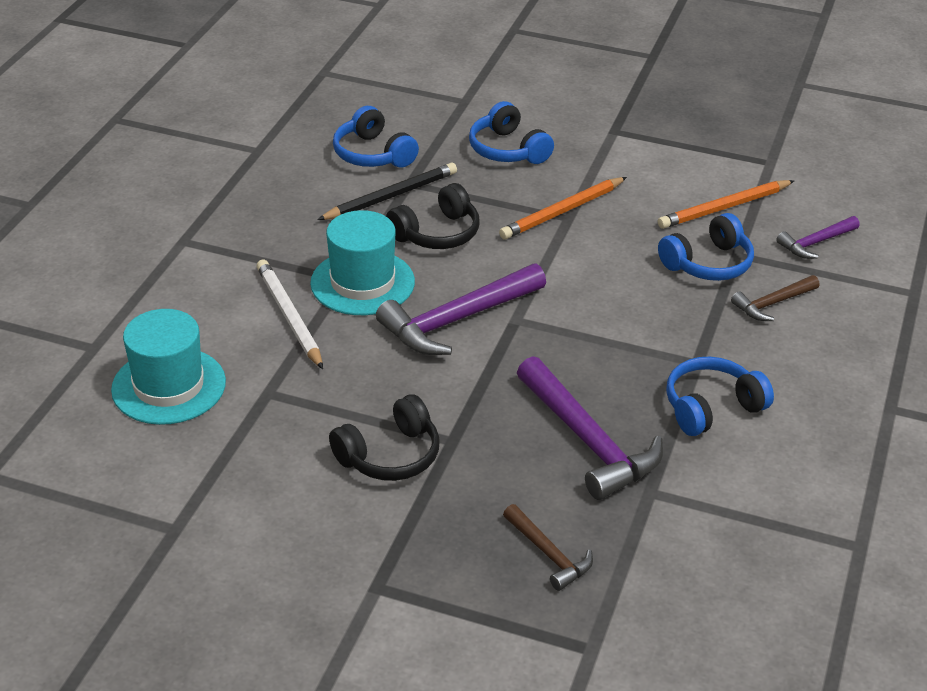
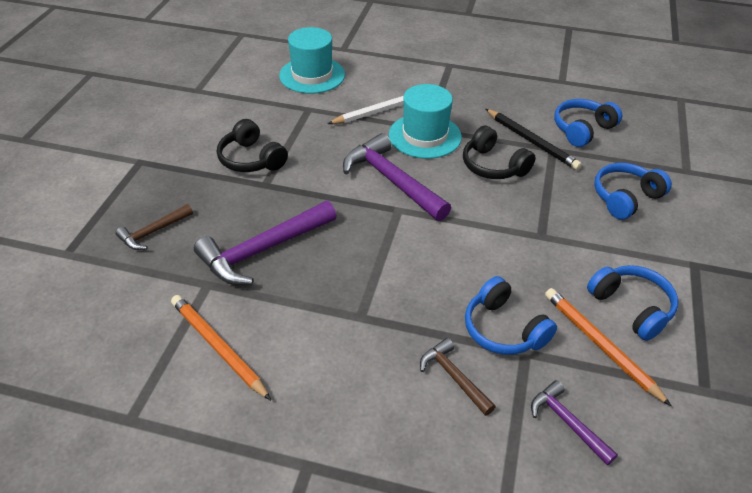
camera: 85 degrees right, 5 degrees up
(562, 211) = (548, 232): orange pencil -> orange pencil (218, 347)
(711, 407) = (303, 324): blue headphones -> blue headphones (632, 307)

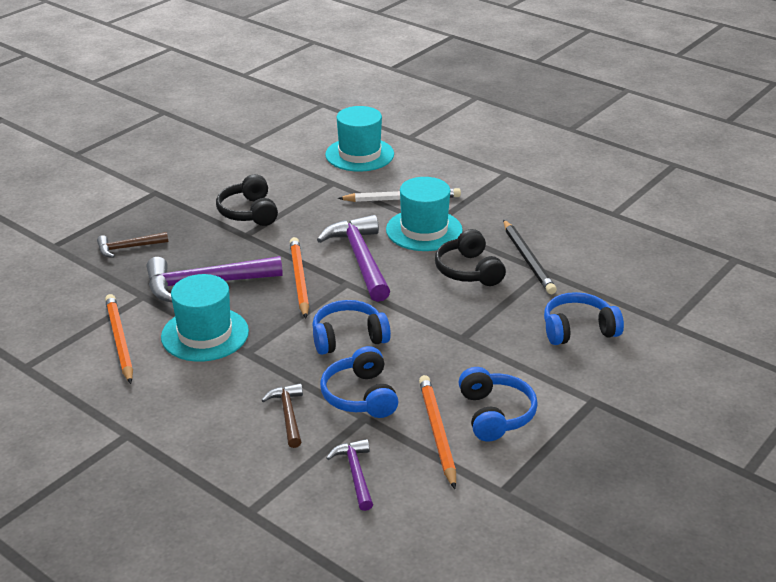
camera: 25 degrees right, 10 degrees down
(303, 309) = (205, 334): none -> turquoise hat
(352, 218) = (299, 279): none -> orange pencil
(582, 129) = (592, 261): blue headphones -> blue headphones (348, 337)

